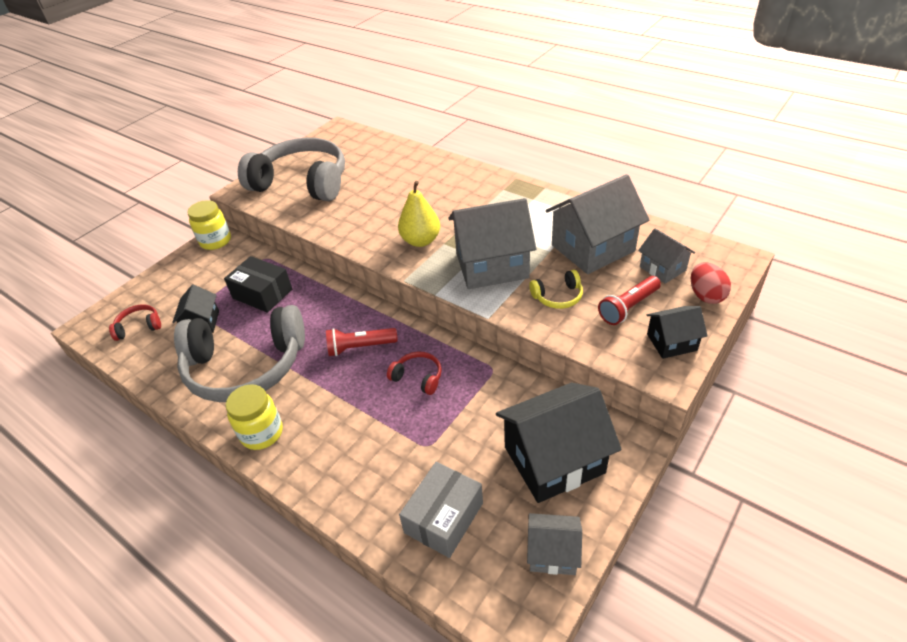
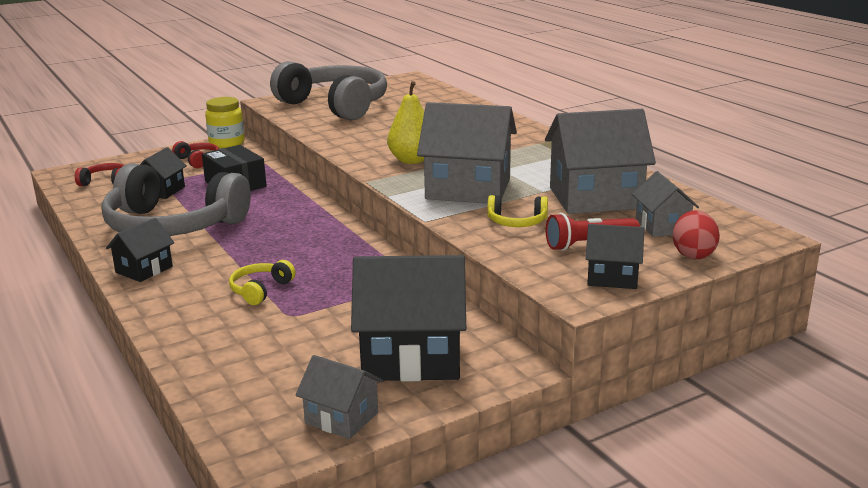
camera: 20 degrees right, 20 degrees down
(262, 433) = (144, 269): yellow jar -> black house
(360, 347) = (292, 237): red flashlight -> none
(381, 424) = (260, 290): none -> yellow headphones
(418, 377) = (328, 269): red headphones -> red headphones (197, 160)
(444, 518) = (256, 365): grey box -> none

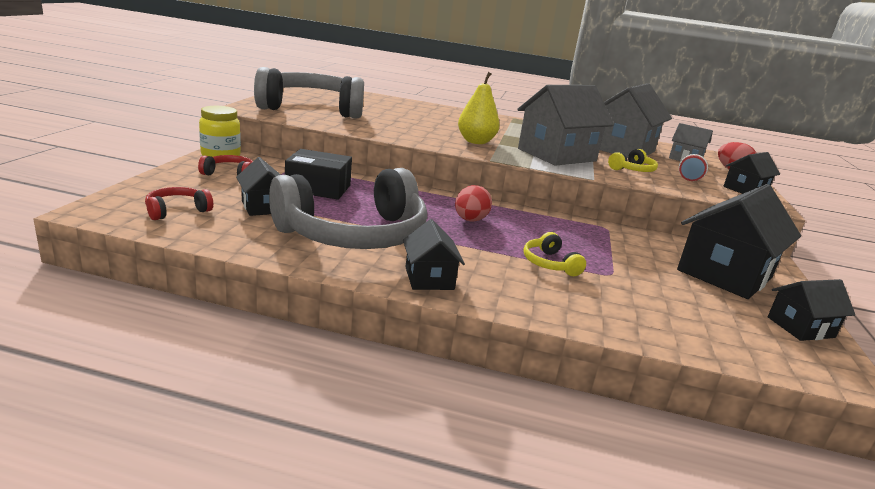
camera: 50 degrees left, 0 degrees up
(291, 238) = (470, 220): none -> red egg
(341, 418) = (800, 327): grey house -> black house

